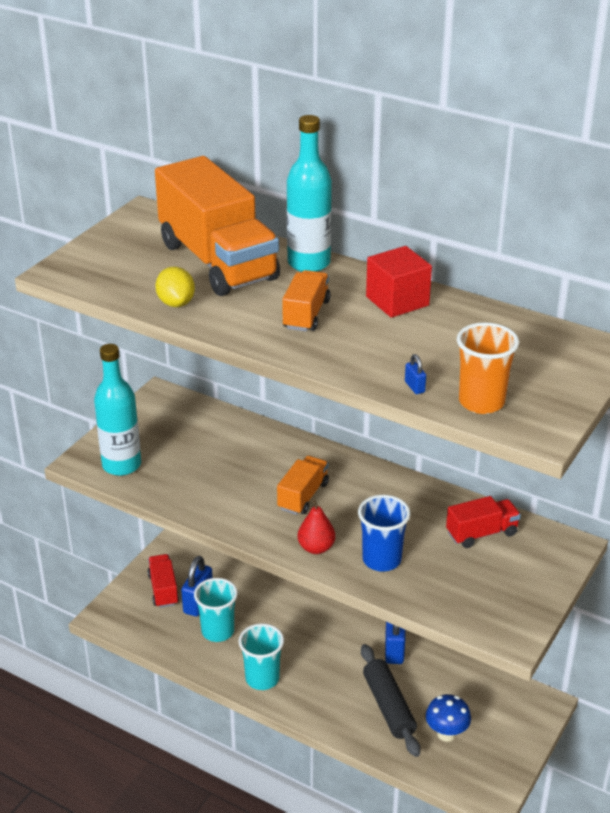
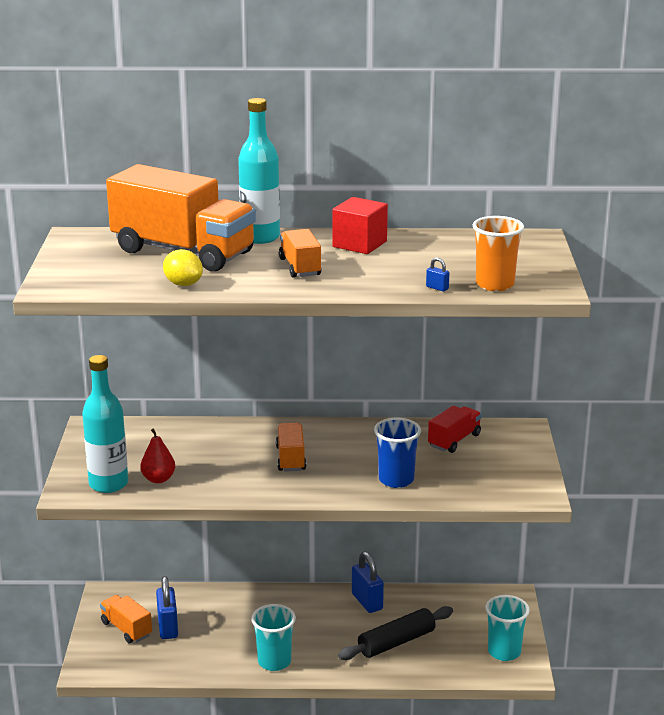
camera: 30 degrees left, 10 degrees down
(163, 589) = (126, 629): red truck -> orange truck
(218, 631) = (204, 642): turquoise cup -> turquoise cup (504, 652)
(316, 548) = (336, 488): red pear -> red pear (158, 479)
(388, 706) = (396, 642): black rolling pin -> black rolling pin turned 75 degrees counterclockwise
(446, 734) = (457, 643): blue mushroom -> none

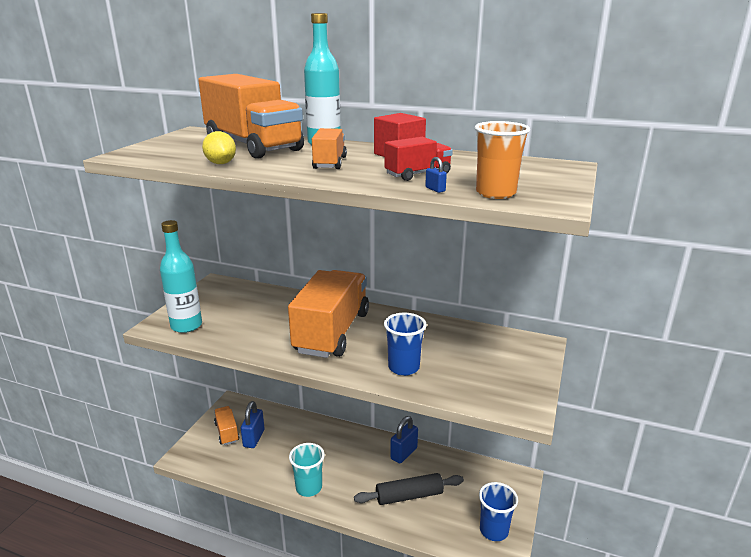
camera: 20 degrees right, 0 degrees up
(158, 479) = (223, 329): red pear -> none
(290, 459) = (332, 332): orange truck -> orange truck, size x2.13
(367, 602) = (404, 453): blue padlock -> blue padlock turned 45 degrees clockwise
(454, 440) = (474, 342): red truck -> red truck (418, 174)
(504, 652) = (494, 530): turquoise cup -> blue cup

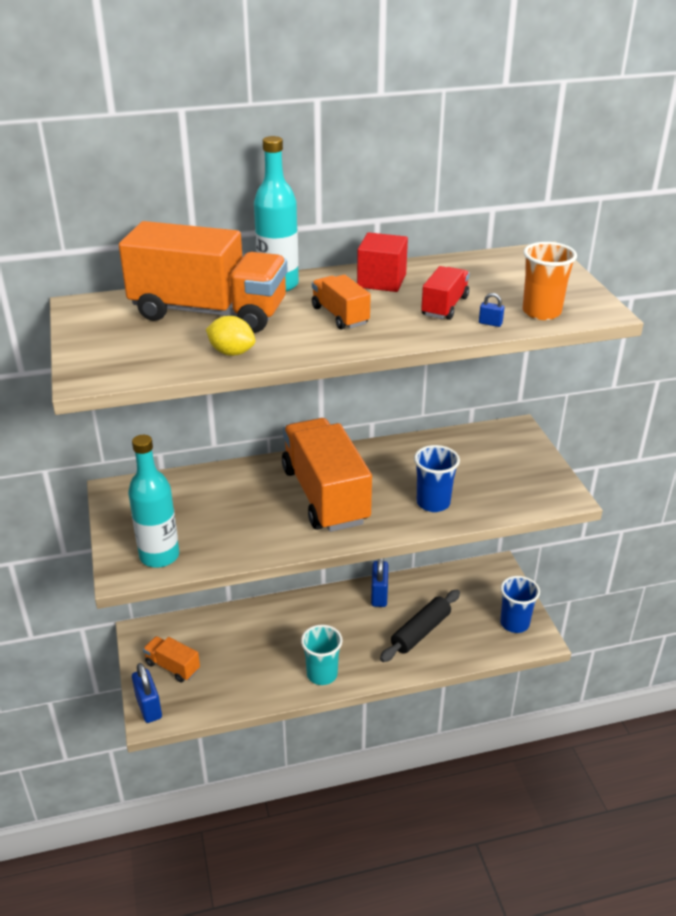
camera: 35 degrees left, 10 degrees up
(254, 438) = (211, 657): blue padlock -> blue padlock (149, 707)

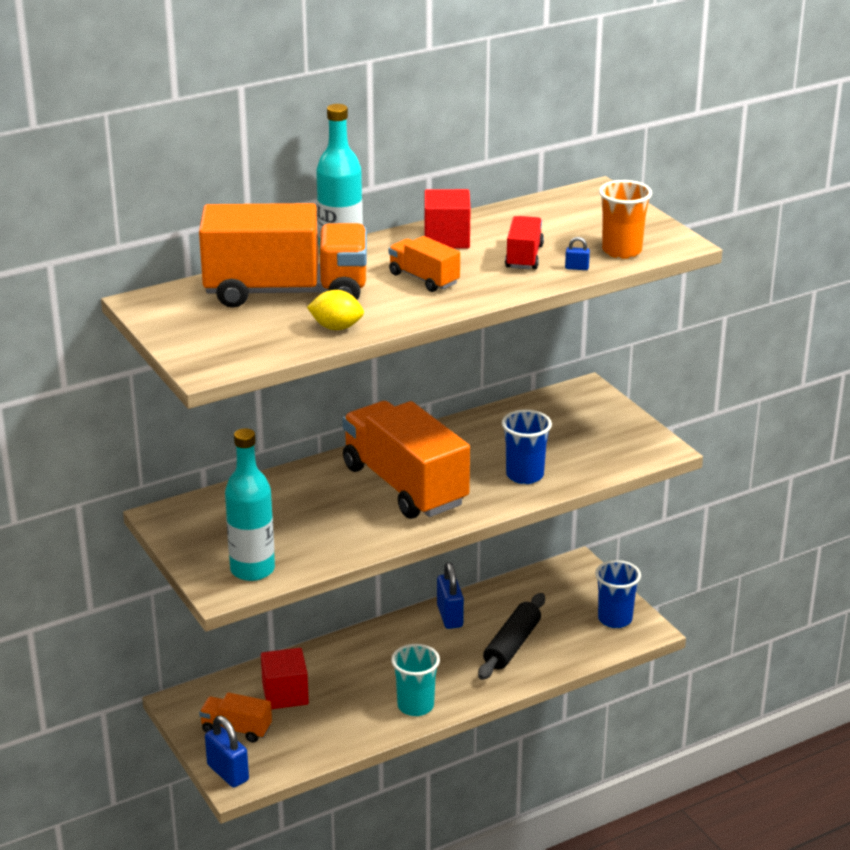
camera: 15 degrees left, 5 degrees down
(223, 642) = (285, 694): none -> red cube

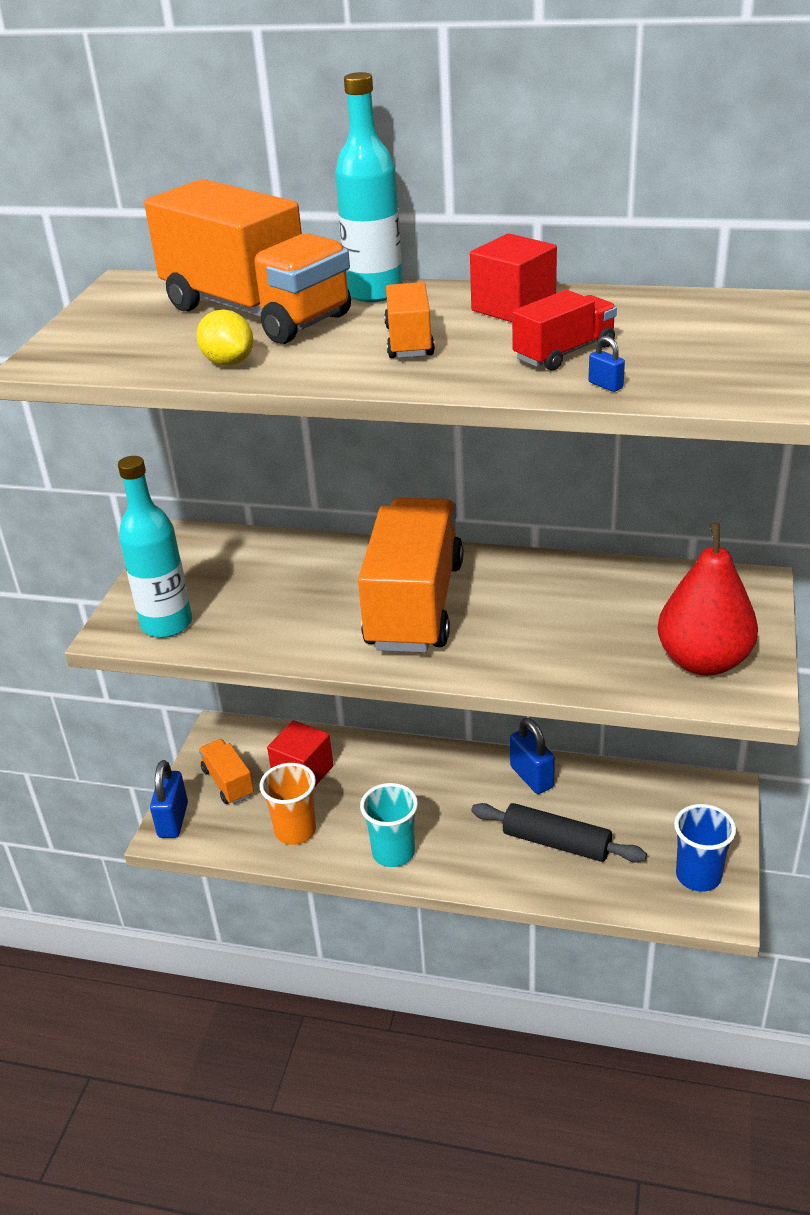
camera: 45 degrees right, 5 degrees up
(450, 616) = (531, 777): blue padlock -> blue padlock turned 60 degrees counterclockwise
(512, 645) = (556, 843): black rolling pin -> black rolling pin turned 45 degrees clockwise
(524, 475) = (549, 652): blue cup -> none
(614, 443) = (703, 661): none -> red pear
(621, 251) = (701, 383): orange cup -> orange cup (295, 831)

